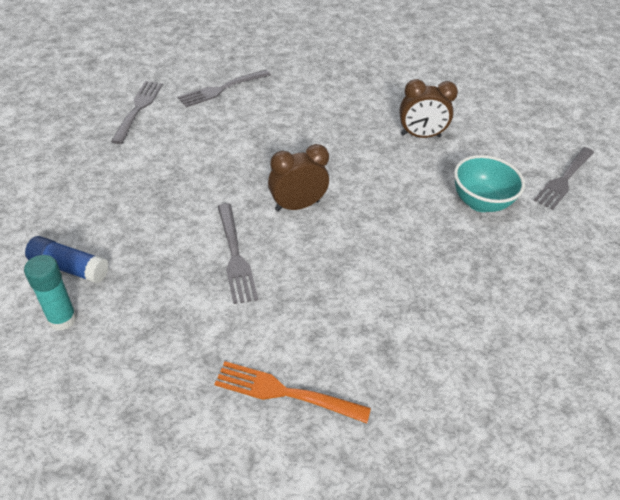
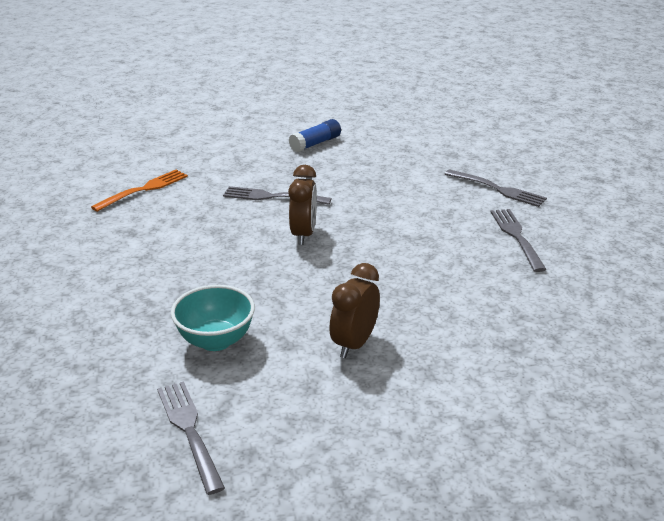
camera: 120 degrees right, 15 degrees down
(62, 319) = (273, 138): turquoise glue stick -> none

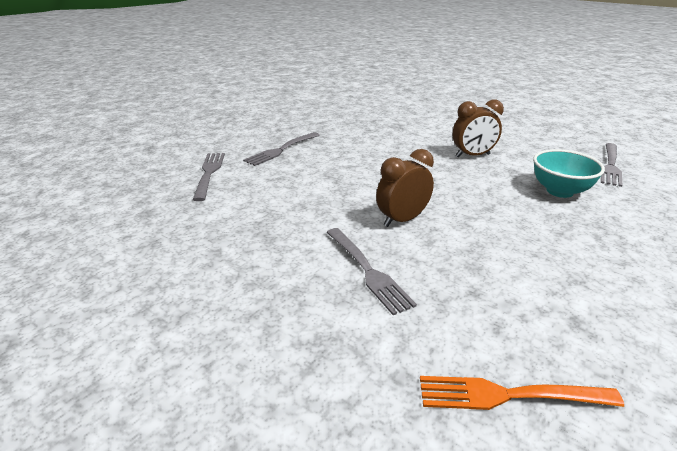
camera: 130 degrees left, 0 degrees up
(315, 143) = (189, 316): blue glue stick -> none

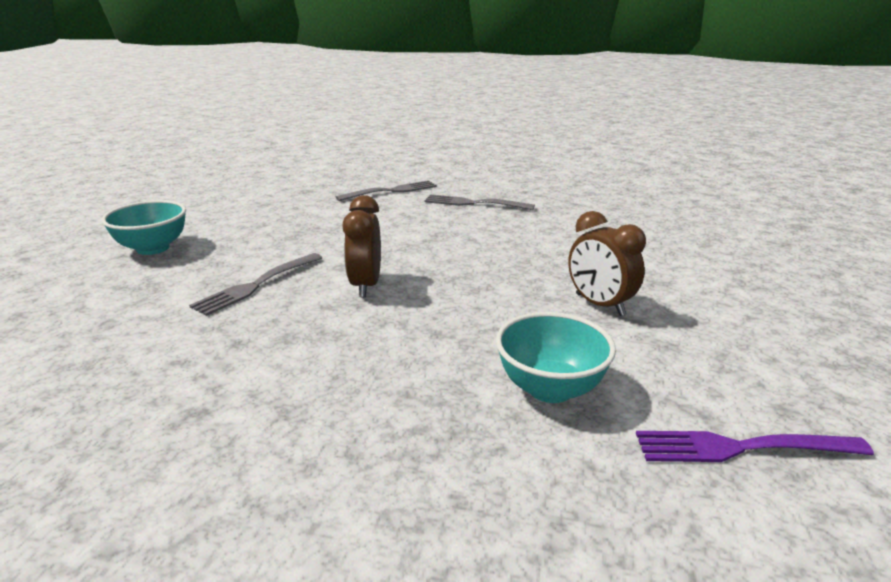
camera: 65 degrees right, 5 degrees down
(210, 336) = (153, 248): none -> turquoise bowl
(402, 220) = (366, 285): brown clock -> brown clock turned 120 degrees counterclockwise
(509, 395) = (80, 376): orange fork -> none
(610, 166) = (741, 448): grey fork -> purple fork

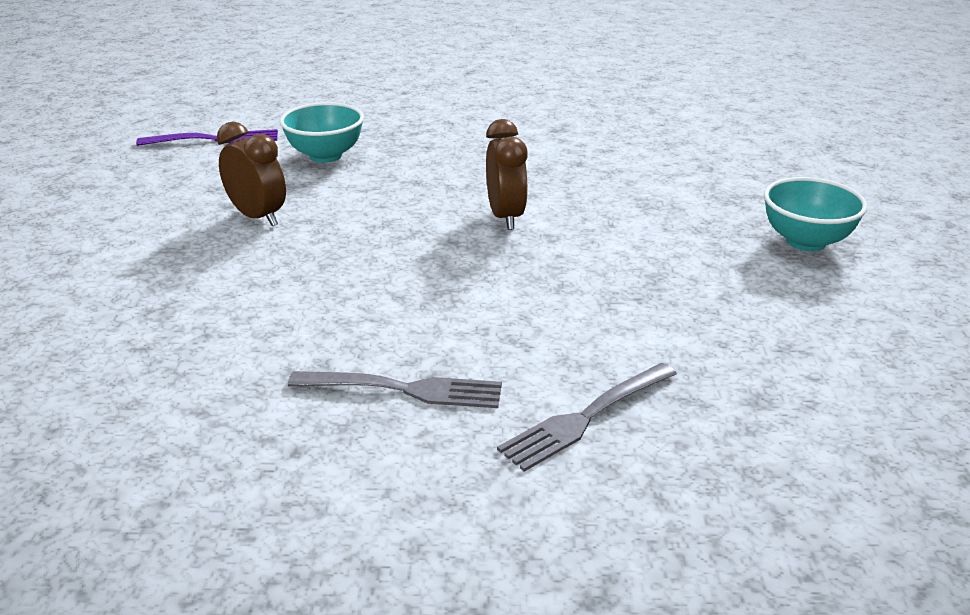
camera: 170 degrees right, 5 degrees up
(257, 285) = (620, 208): grey fork -> none

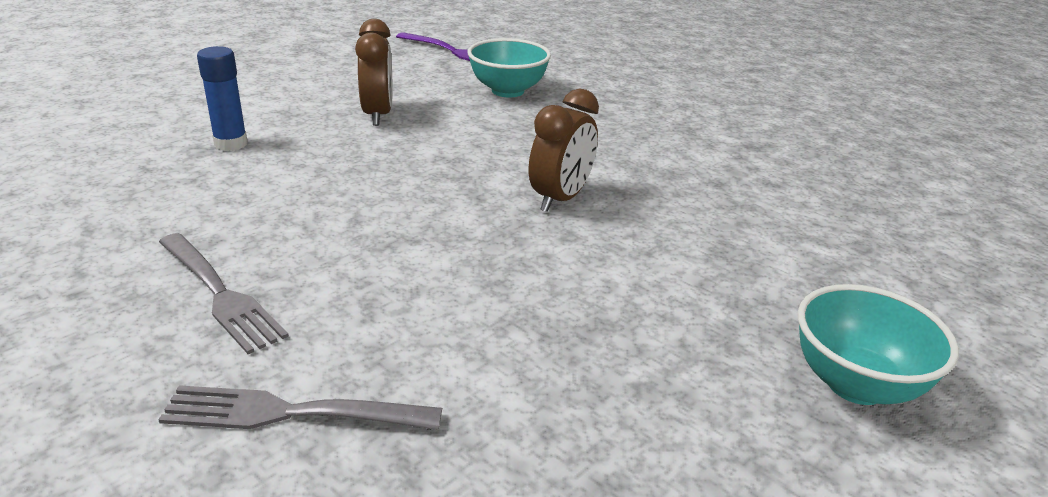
camera: 40 degrees right, 0 degrees up
(177, 295) = (231, 144): none -> blue glue stick

